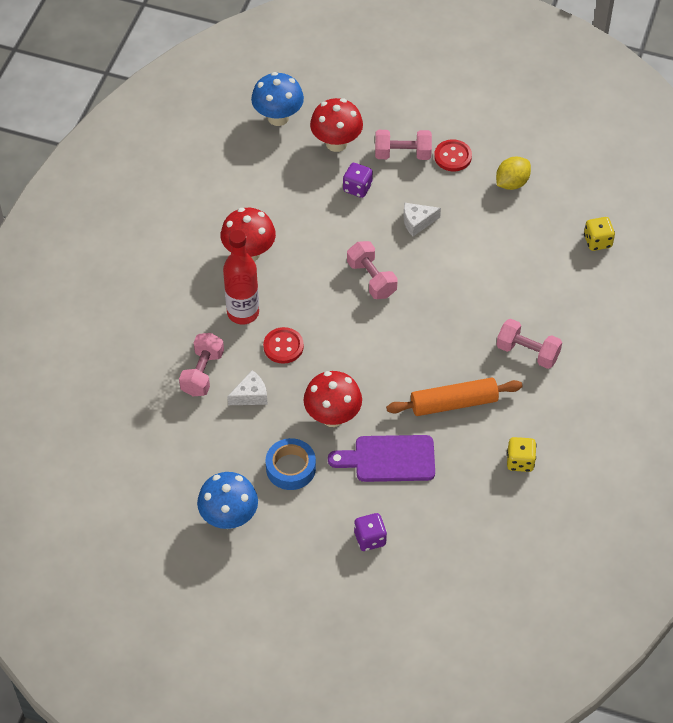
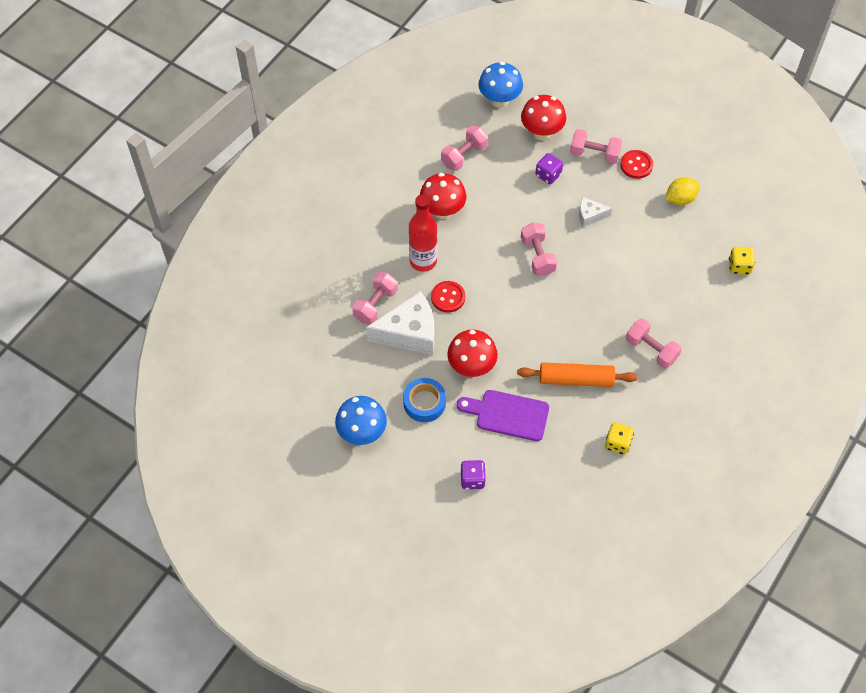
camera: 15 degrees right, 5 degrees up
(250, 395) = (409, 333): white cheese -> white cheese, size x2.02
(255, 186) = (464, 155): none -> pink dumbbell

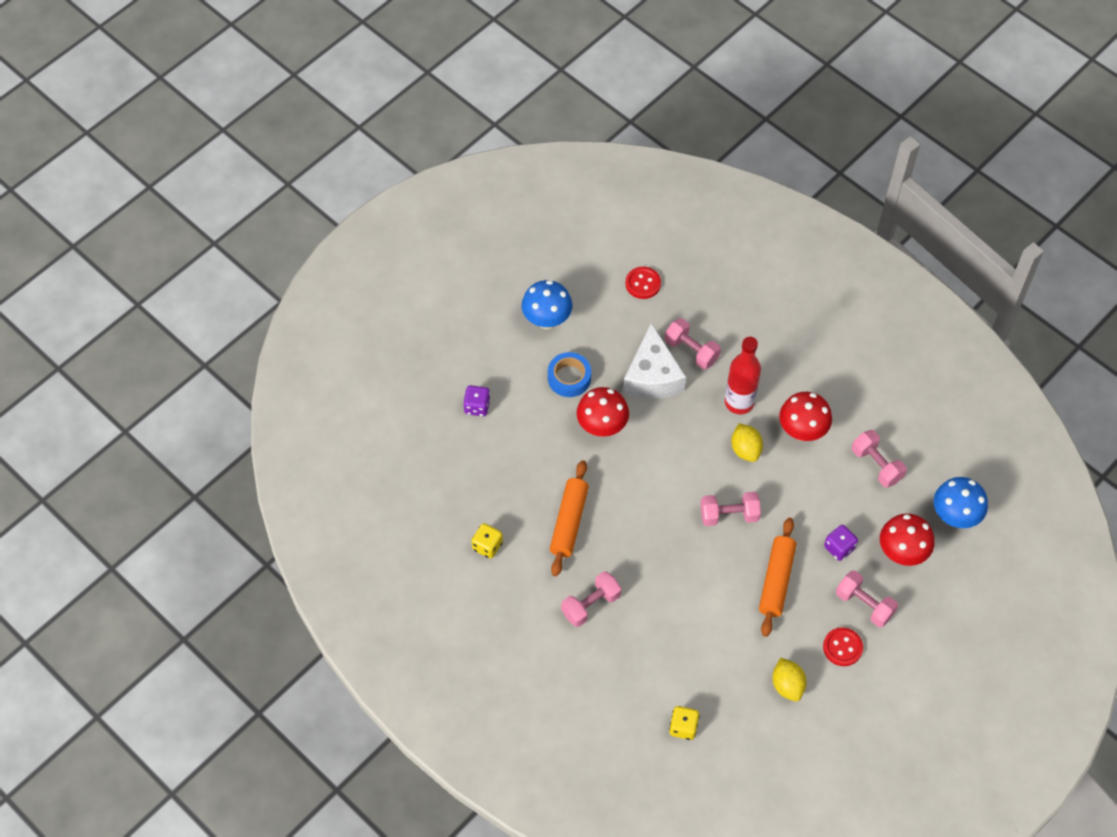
camera: 100 degrees right, 0 degrees up
(448, 297) = (689, 418): red button -> red button (643, 283)
(470, 251) = (745, 449): none -> yellow lemon
(507, 414) = (541, 450): purple cutting board -> none
(590, 215) = (776, 580): white cheese -> orange rolling pin
(594, 154) = (864, 604): pink dumbbell -> pink dumbbell turned 75 degrees counterclockwise

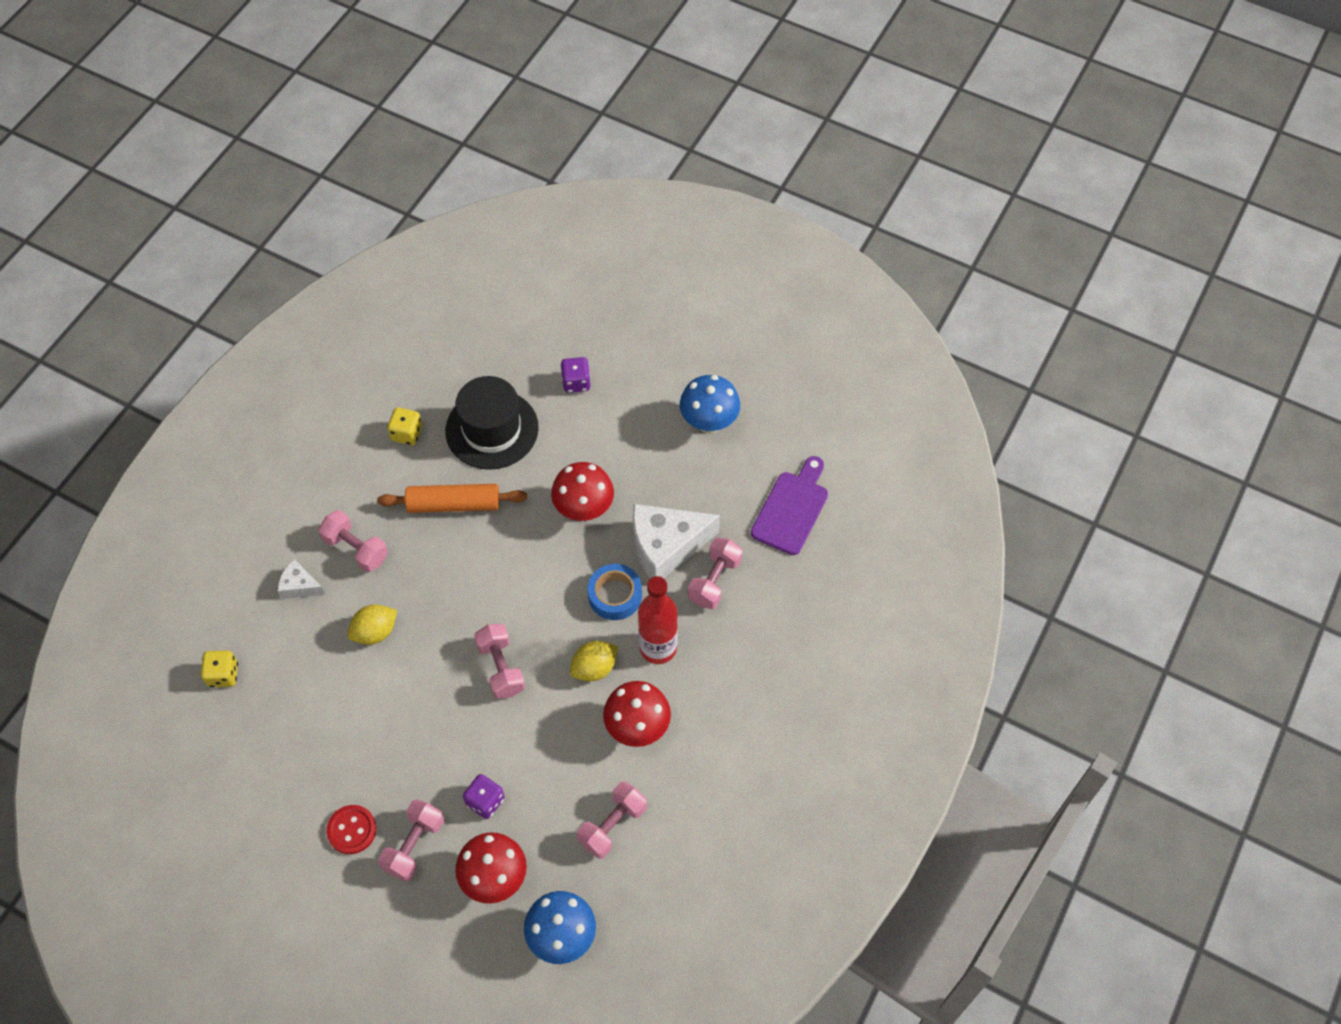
camera: 75 degrees right, 0 degrees up
(504, 479) = (492, 429): none -> black hat
(569, 378) = (639, 462): blue tape -> blue tape (615, 595)
(614, 655) = (299, 586): none -> white cheese
(643, 283) = (792, 509): red button -> purple cutting board
(776, 580) = (426, 737): orange rolling pin -> none
(787, 685) = (292, 776): yellow lemon -> yellow lemon (375, 632)

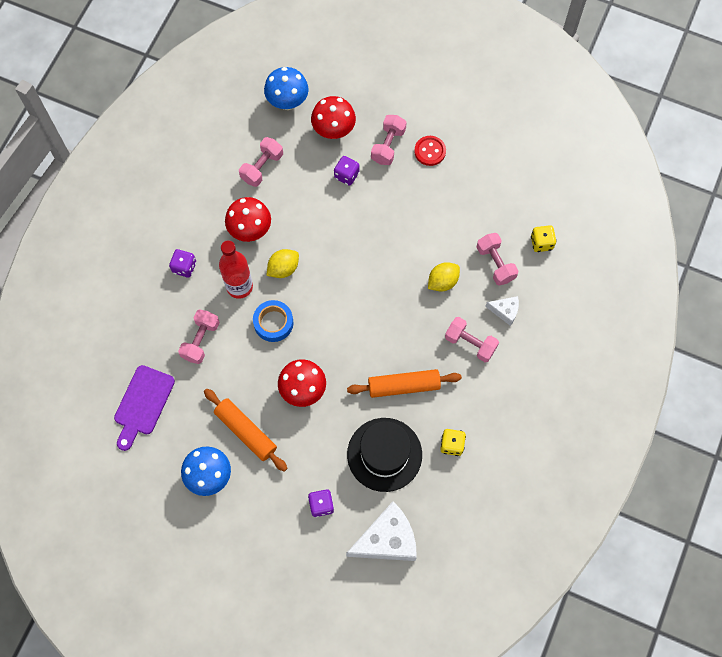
camera: 175 degrees right, 10 degrees up
(501, 668) = (349, 263): pink dumbbell -> pink dumbbell (495, 263)
(661, 467) = (246, 431): none -> orange rolling pin
(666, 546) = (238, 364): white cheese -> white cheese (387, 539)
(734, 681) = (184, 267): none -> purple dice

